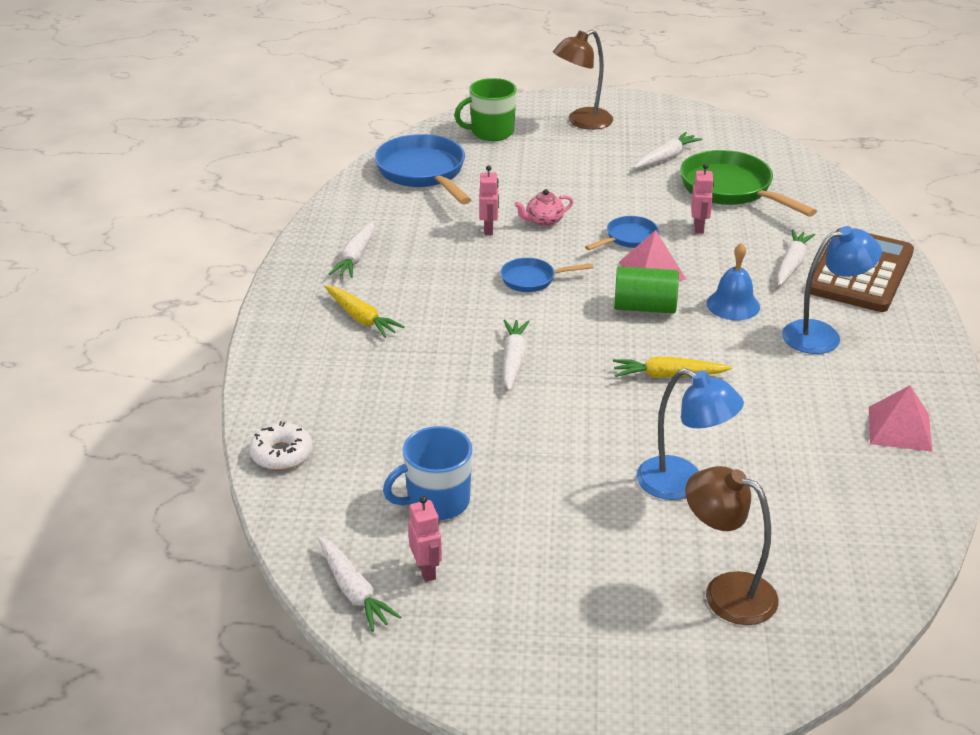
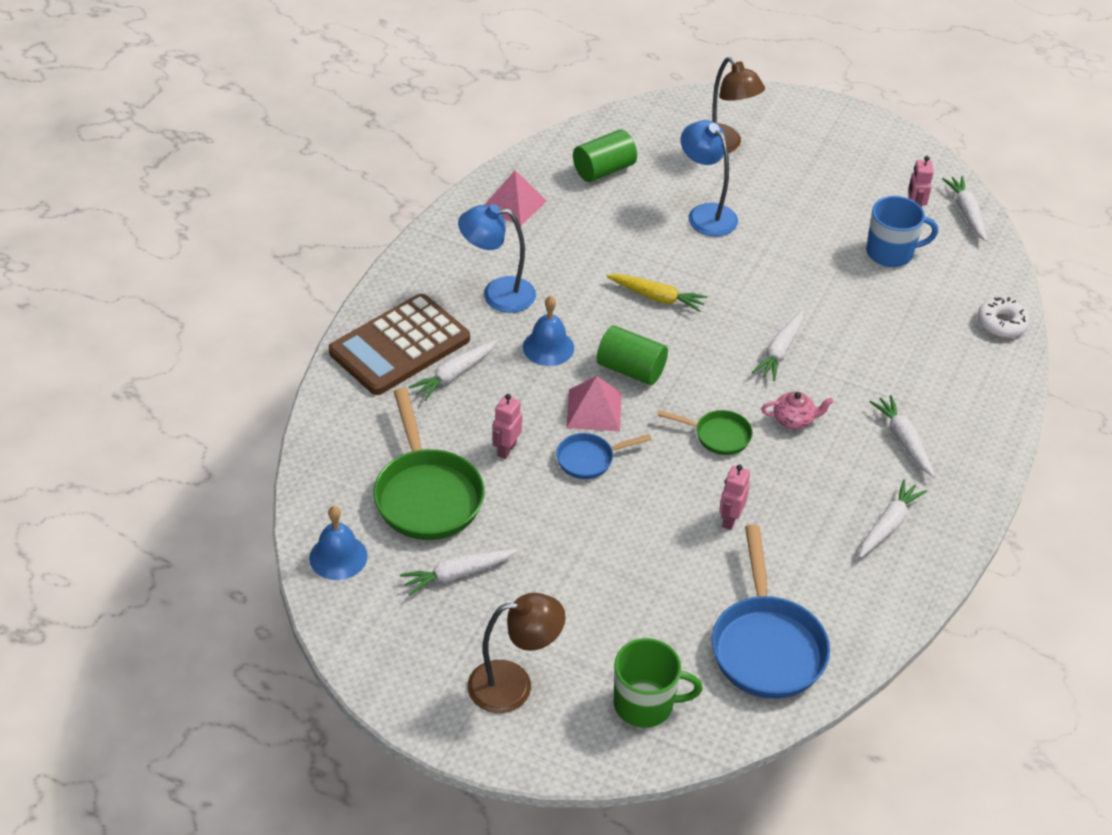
camera: 160 degrees left, 10 degrees up
(361, 318) = (903, 440): yellow carrot -> white carrot
(532, 279) = (718, 435): blue pan -> green pan
(544, 221) = (664, 513): pink teapot -> pink teapot (794, 420)
(755, 147) = (338, 557): none -> blue bell
(843, 503) = (603, 170): none -> green cylinder

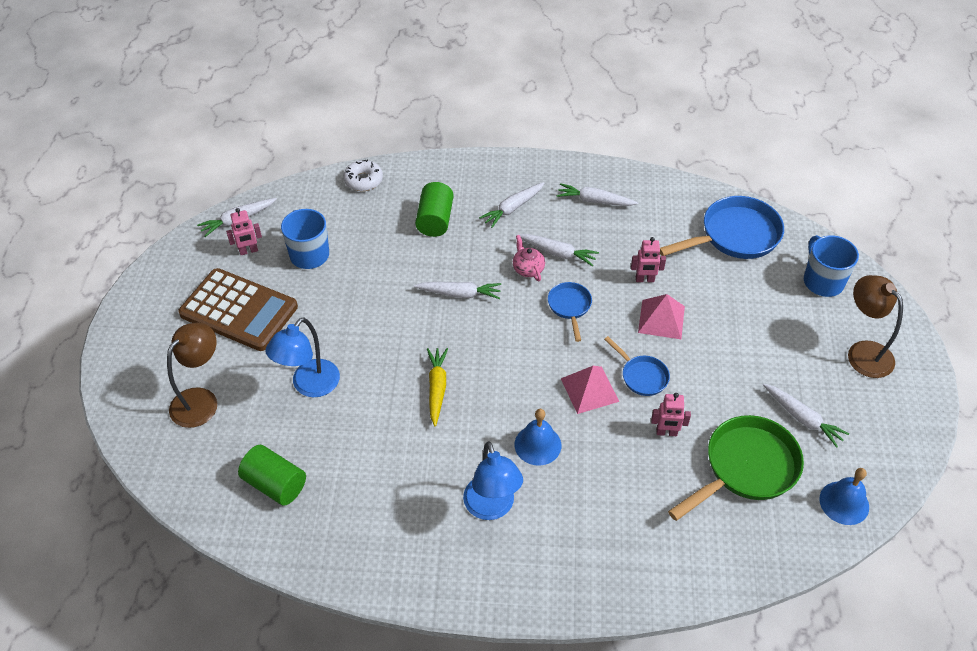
camera: 110 degrees left, 5 degrees up
(400, 346) = (599, 559): brown calculator -> brown calculator (239, 310)
(454, 375) = (609, 501): white carrot -> white carrot (557, 253)
(514, 204) = (358, 542): pink pyramid -> pink pyramid (661, 319)
(631, 369) = (531, 380): green cylinder -> green cylinder (435, 220)
(645, 704) = (822, 281): green mug -> blue mug
(718, 435) = (570, 307): green pan -> blue pan

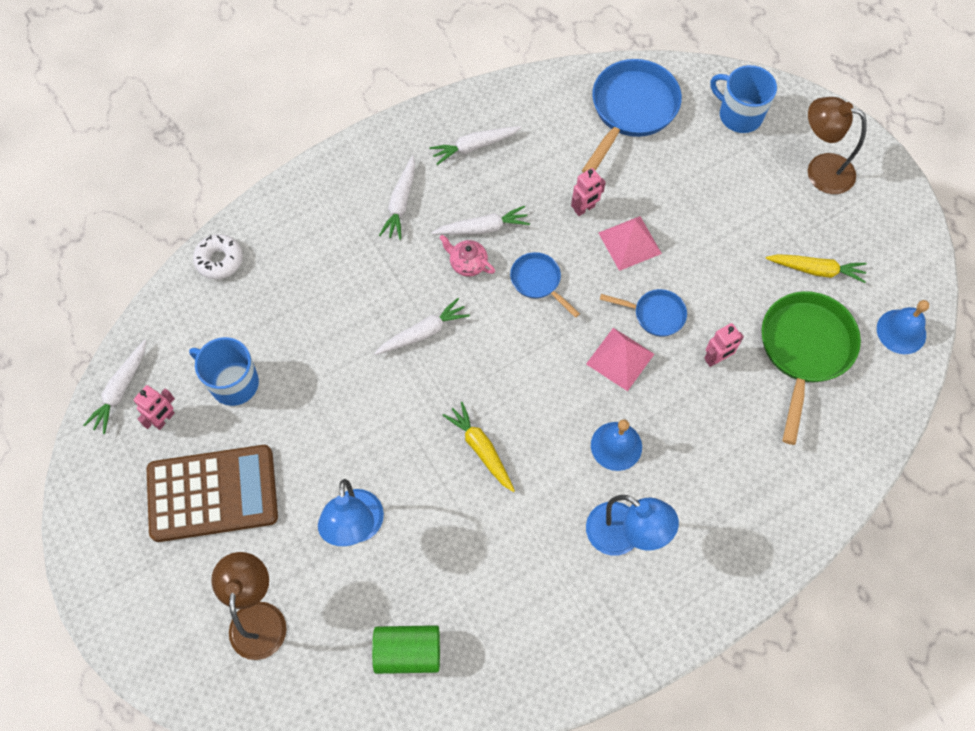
camera: 35 degrees left, 15 degrees up
(435, 220) = (333, 263): green cylinder -> none
(802, 418) = (816, 270): white carrot -> yellow carrot

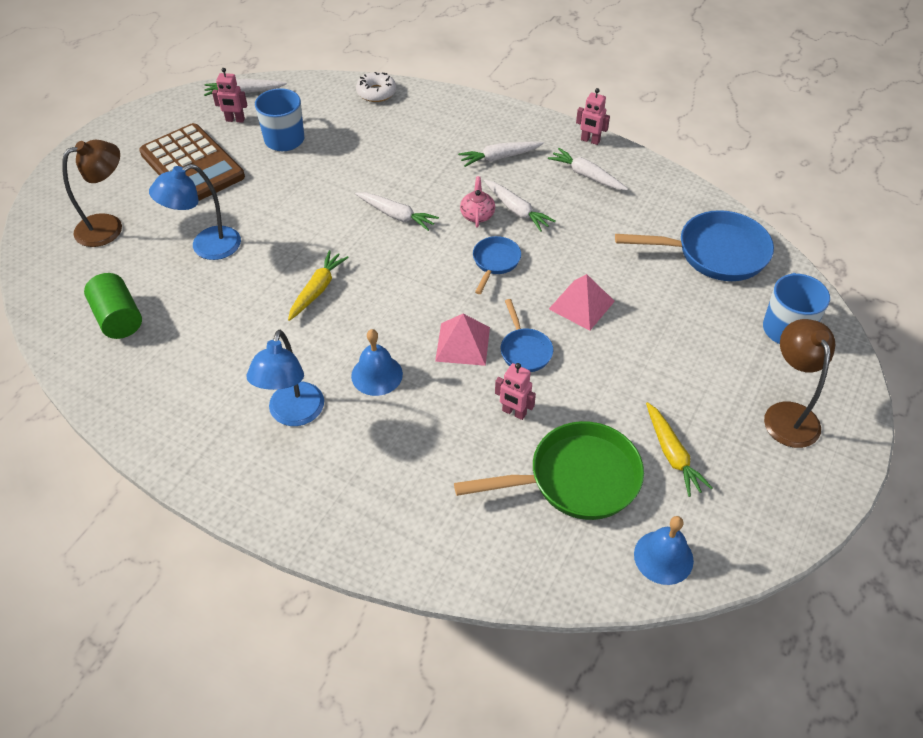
camera: 60 degrees right, 15 degrees down
(584, 209) = (589, 263): pink robot -> pink robot (590, 140)

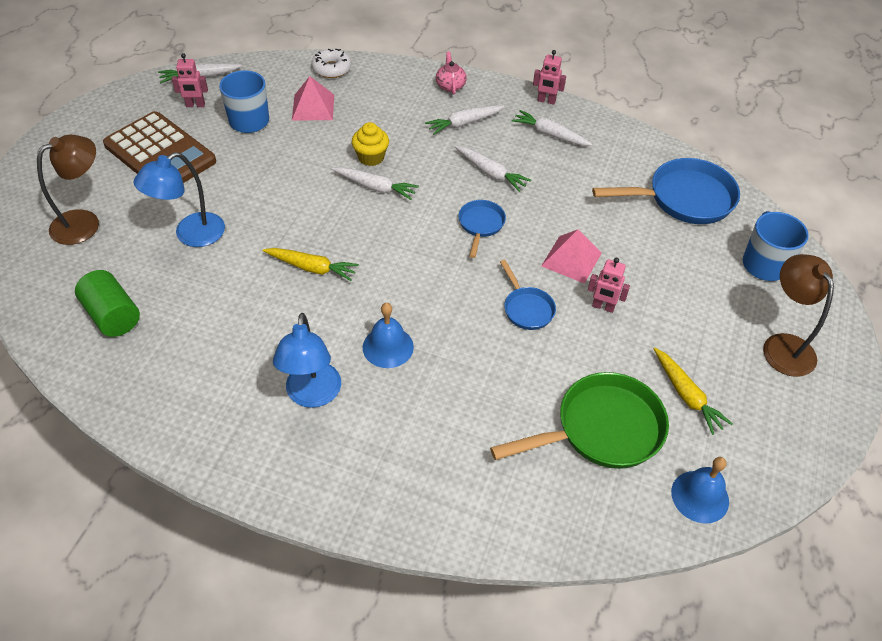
camera: 10 degrees left, 0 degrees up
(317, 290) = (312, 268): yellow carrot -> yellow carrot turned 90 degrees clockwise
(398, 185) = (371, 157): none -> yellow cupcake
(462, 344) = (466, 308): pink pyramid -> pink pyramid (313, 107)
(477, 215) = (454, 180): pink teapot -> pink teapot (450, 85)
(514, 412) = (529, 370): pink robot -> pink robot (603, 307)

